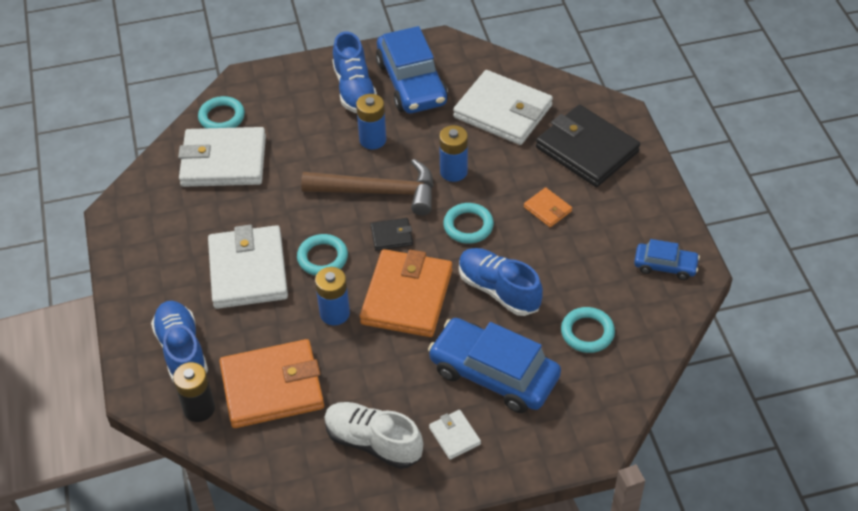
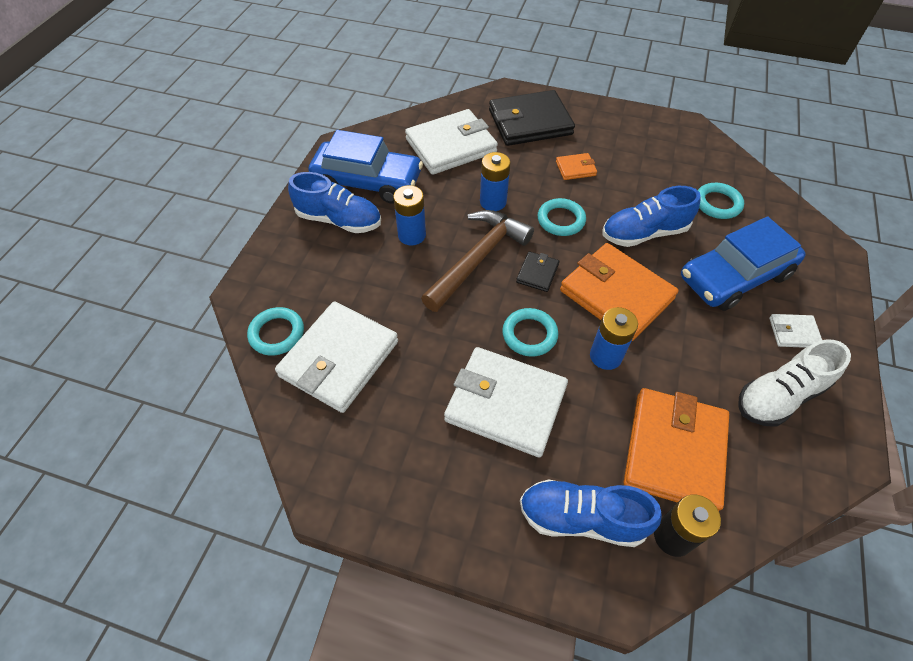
camera: 60 degrees left, 5 degrees up
(665, 266) = (673, 137): blue car -> none

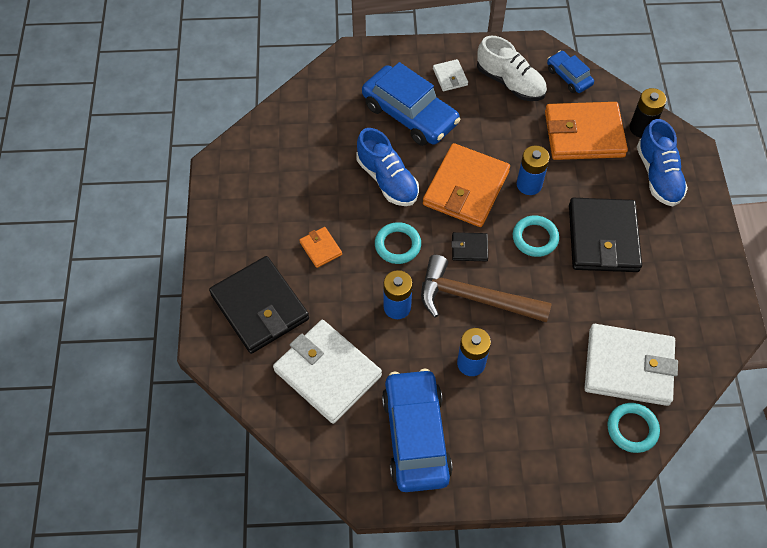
camera: 110 degrees left, 5 degrees up
(339, 220) = (481, 439): blue shoe -> none
(505, 403) = (603, 238): white wallet -> black wallet
(717, 204) = (327, 132): turquoise ring -> none
(787, 476) = (569, 77): none -> blue car

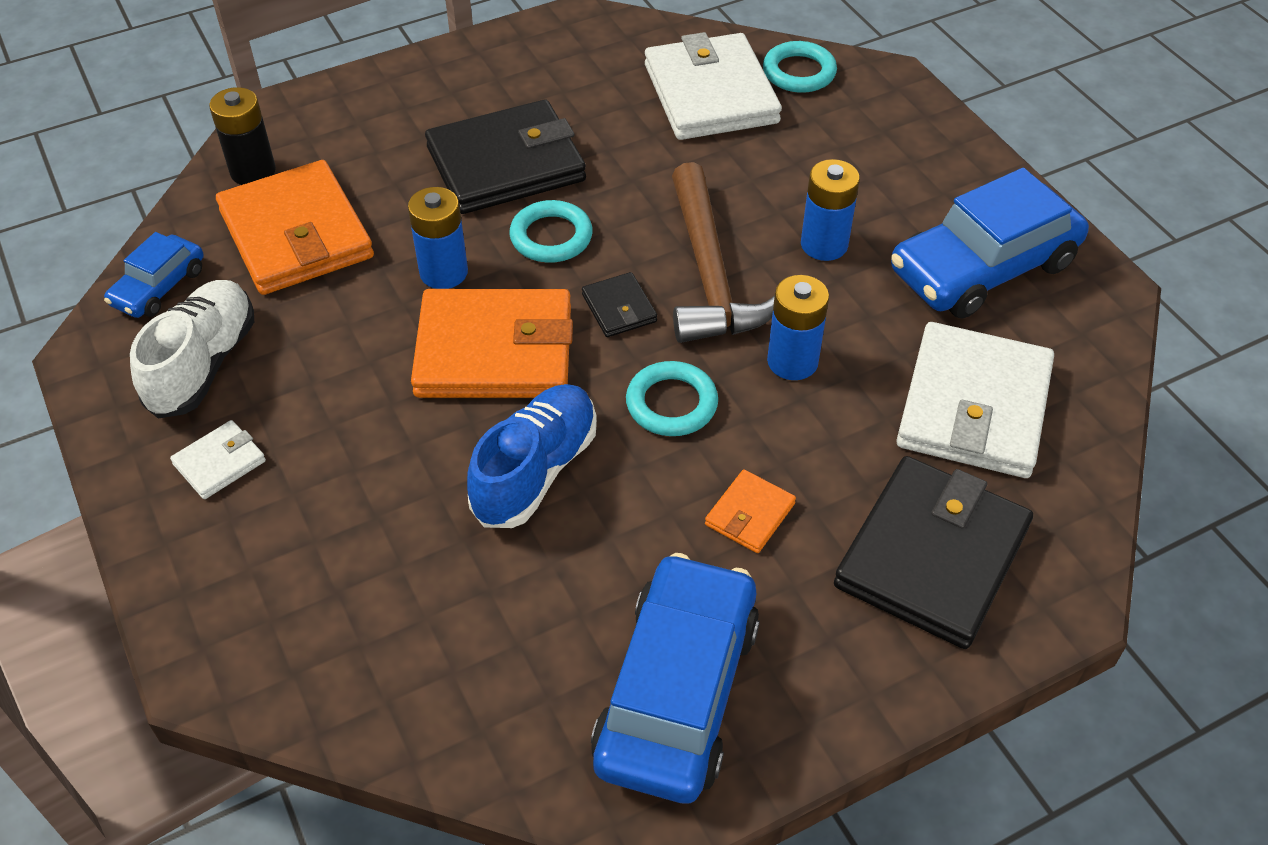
camera: 115 degrees left, 10 degrees down
(410, 114) = (351, 494): blue car -> blue car (677, 692)
(658, 175) = (348, 133): blue shoe -> none

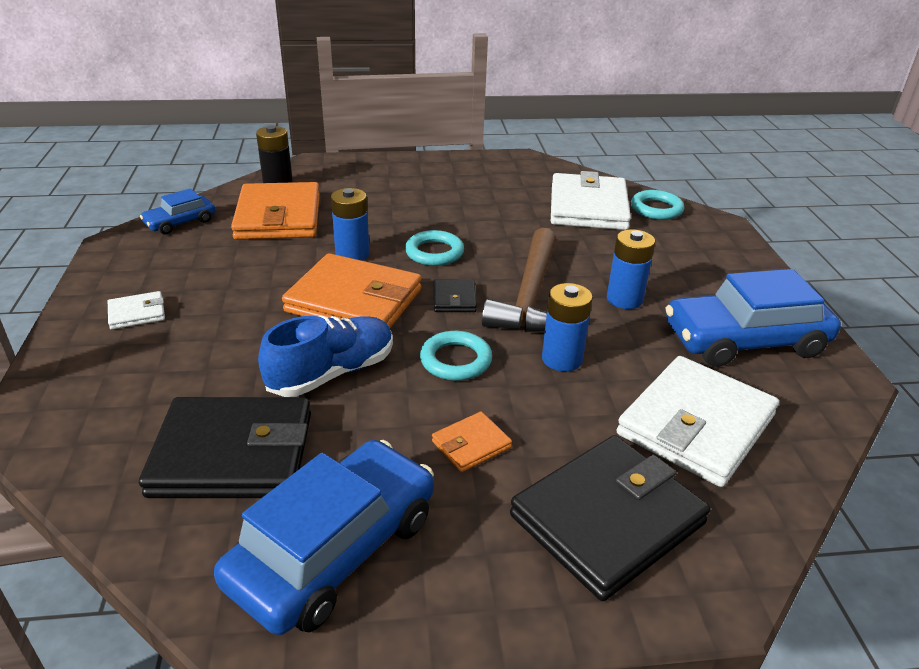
camera: 20 degrees right, 15 degrees down
(203, 364) = (172, 263): white shoe -> none
(506, 164) = (431, 212): black wallet -> black wallet (233, 454)

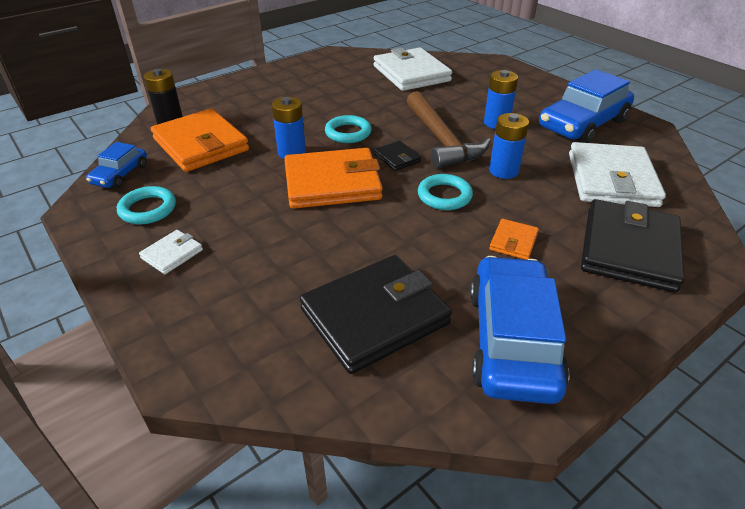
camera: 30 degrees left, 5 degrees up
(332, 373) = (376, 235): blue shoe -> none
(656, 209) = (452, 63): turquoise ring -> turquoise ring (148, 209)

